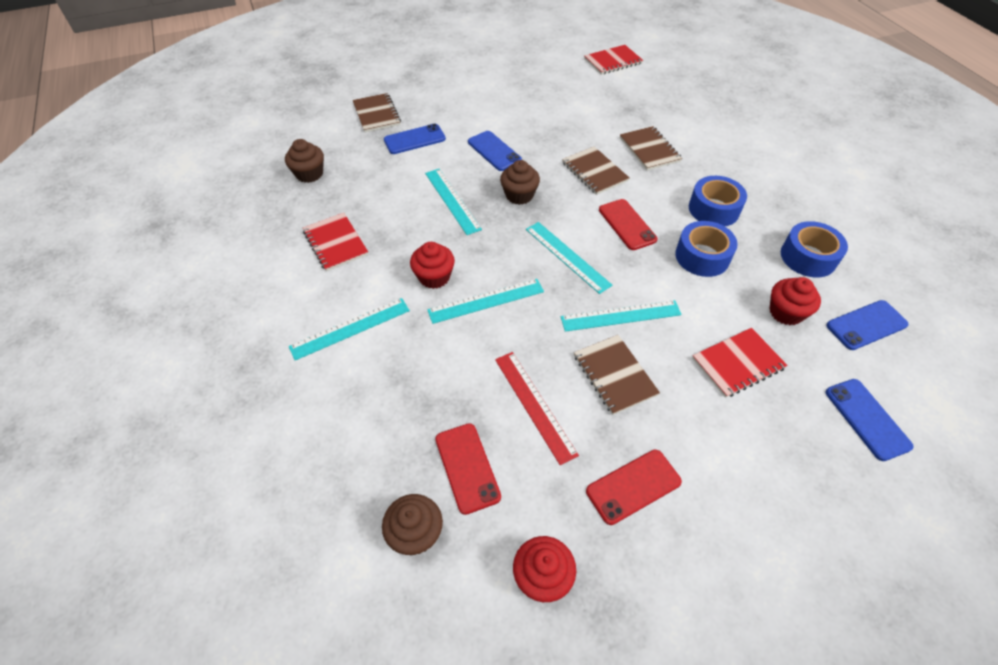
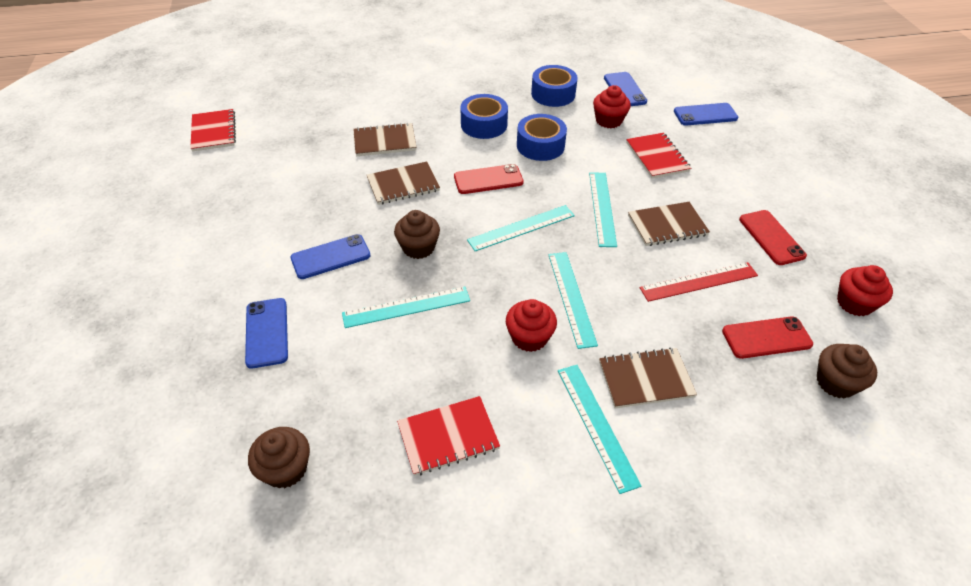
camera: 80 degrees left, 5 degrees down
(376, 114) = (180, 373): brown notebook -> brown notebook (645, 379)

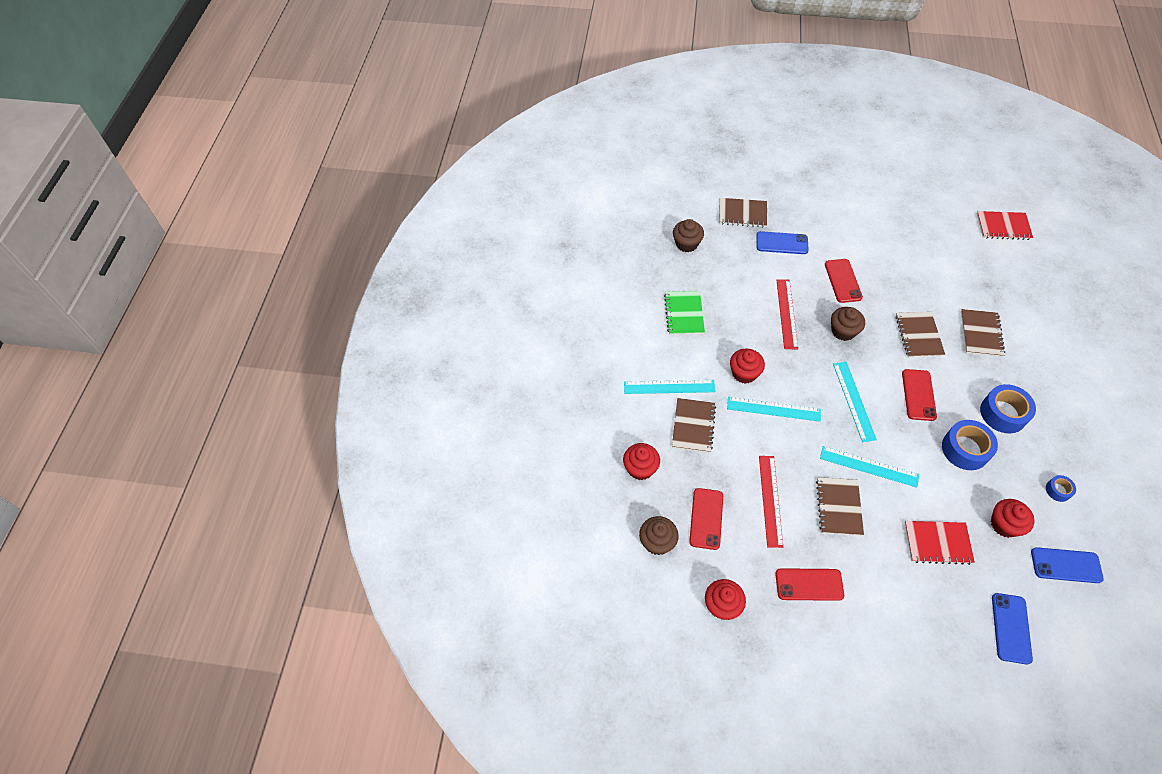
camera: 110 degrees right, 10 degrees up
(202, 396) = (742, 214): none -> brown notebook
(331, 257) = (842, 281): blue phone -> red phone
(406, 307) = (786, 313): turquoise ruler -> red ruler
(448, 436) = (684, 314): red notebook -> green notebook
(553, 94) = (1058, 490): blue tape -> blue tape, size x0.51
(750, 429) = (640, 468): none -> red cupcake

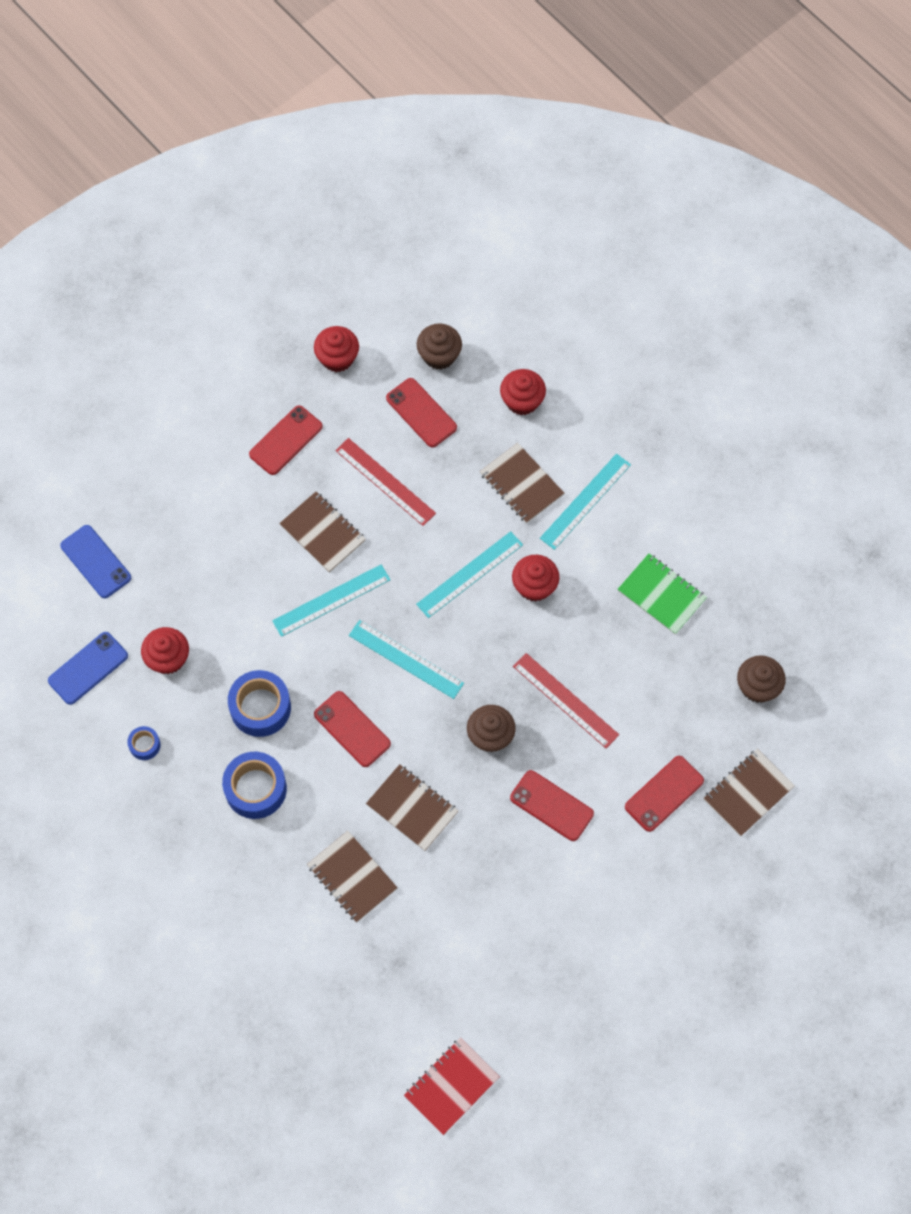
camera: 130 degrees right, 10 degrees up
(782, 243) = (664, 793): blue phone -> red phone
(937, 543) = (212, 582): red notebook -> none

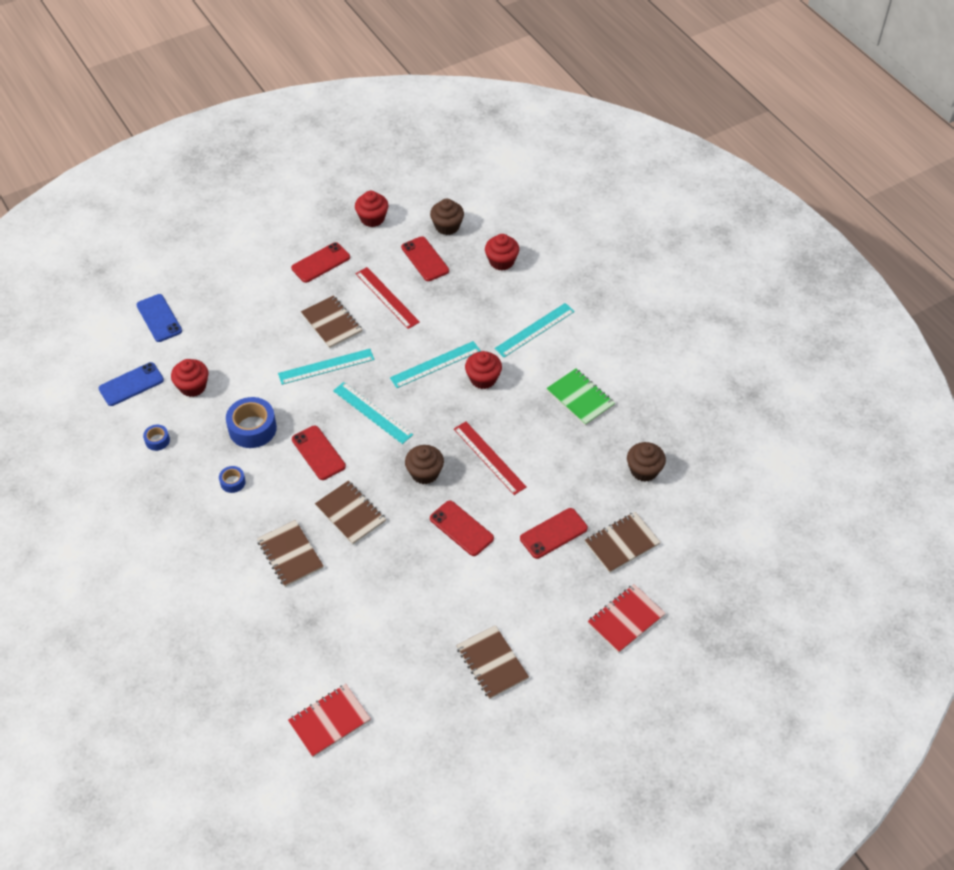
camera: 10 degrees right, 15 degrees down
(255, 789) = (232, 482): blue tape -> blue tape, size x0.51
(521, 484) = (488, 313): brown notebook -> brown notebook (492, 663)
(770, 895) = (626, 619): none -> red notebook

